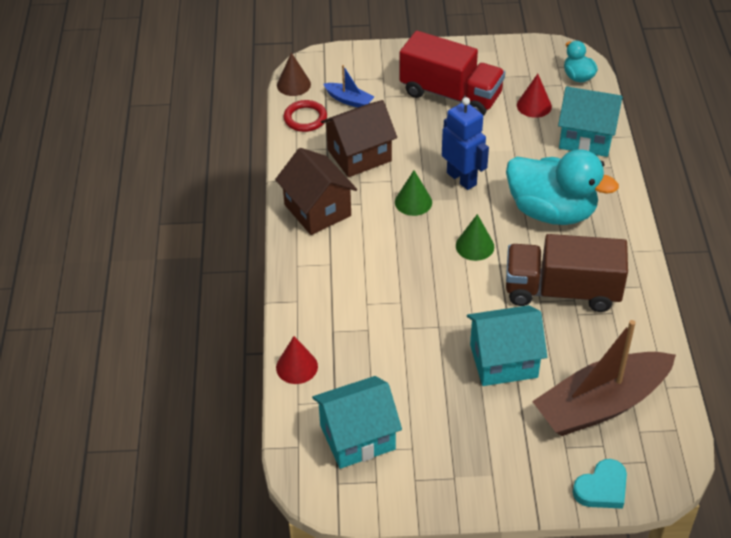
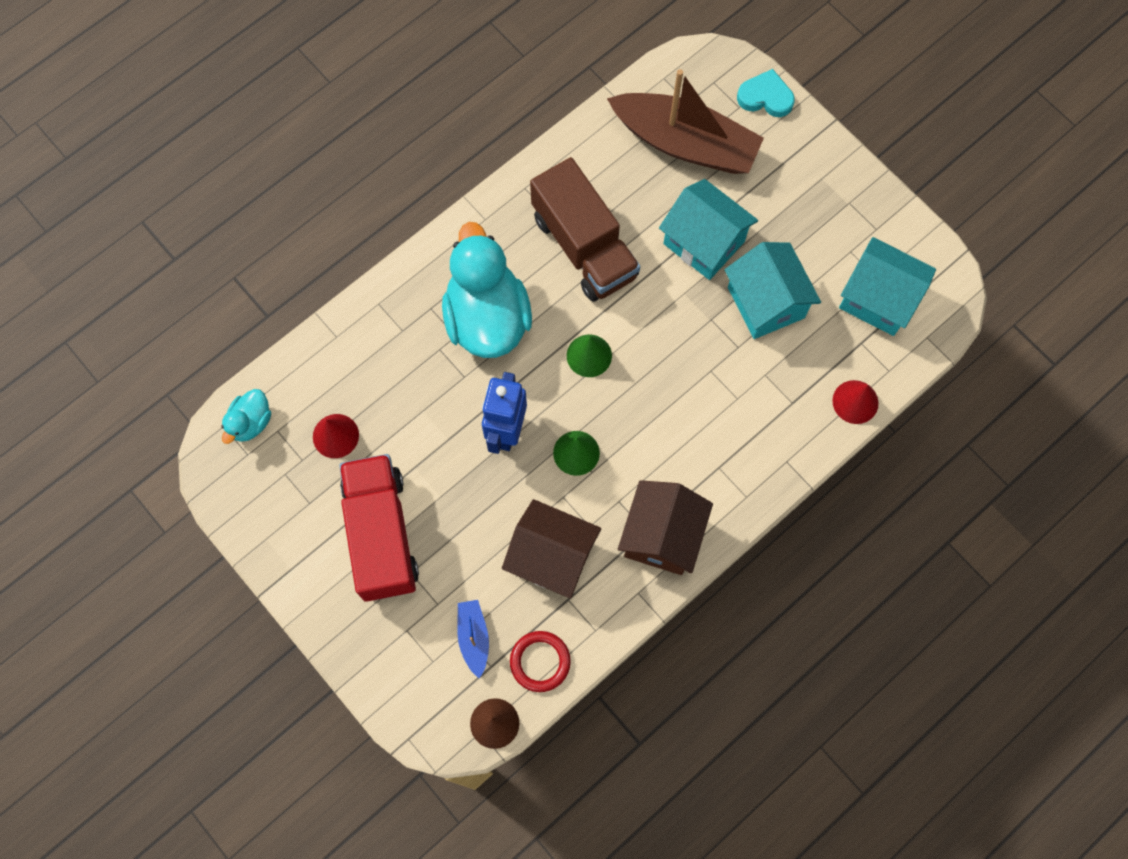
camera: 130 degrees left, 25 degrees up
(586, 137) = (350, 352): turquoise house -> turquoise house (766, 302)

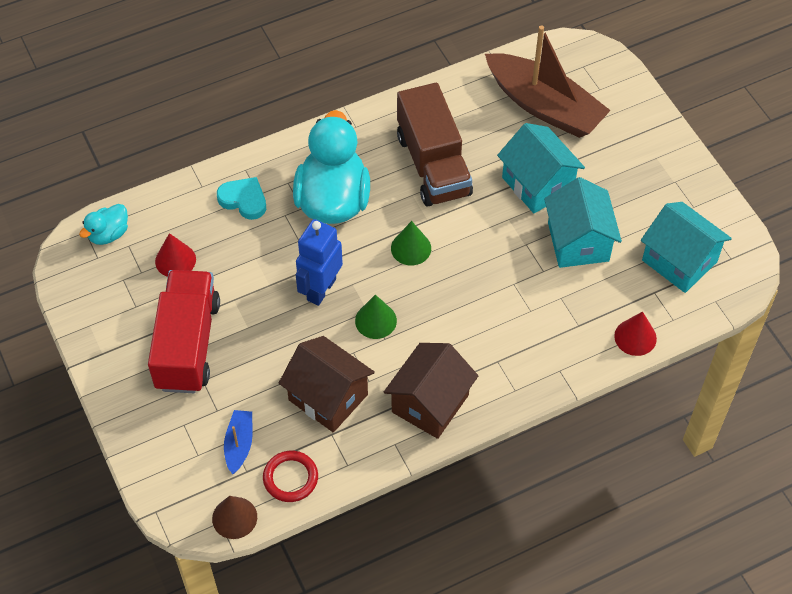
camera: 15 degrees right, 15 degrees down
(765, 97) = (624, 86): turquoise heart -> turquoise heart (244, 200)

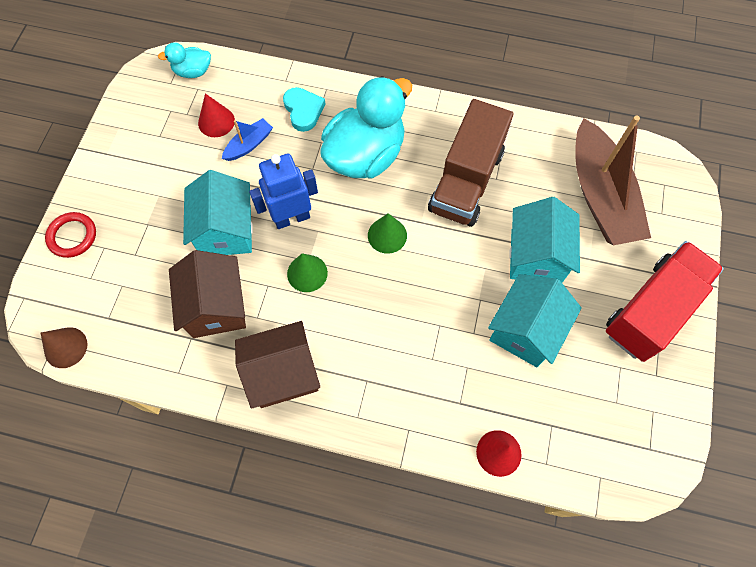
camera: 40 degrees right, 10 degrees up
(187, 344) = (164, 190): red truck -> red truck (652, 310)
(239, 444) = (123, 293): blue boat -> blue boat (249, 144)
(290, 478) = (130, 349): red ring -> red ring (72, 236)
(679, 261) = (599, 415): turquoise house -> turquoise house (226, 230)

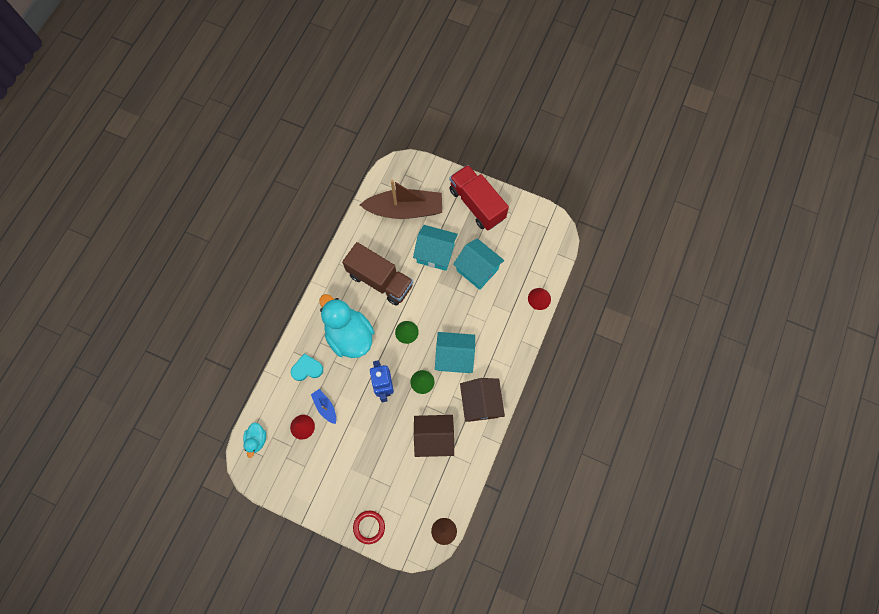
camera: 80 degrees left, 5 degrees up
(226, 230) = (384, 427): turquoise house -> turquoise house (454, 357)

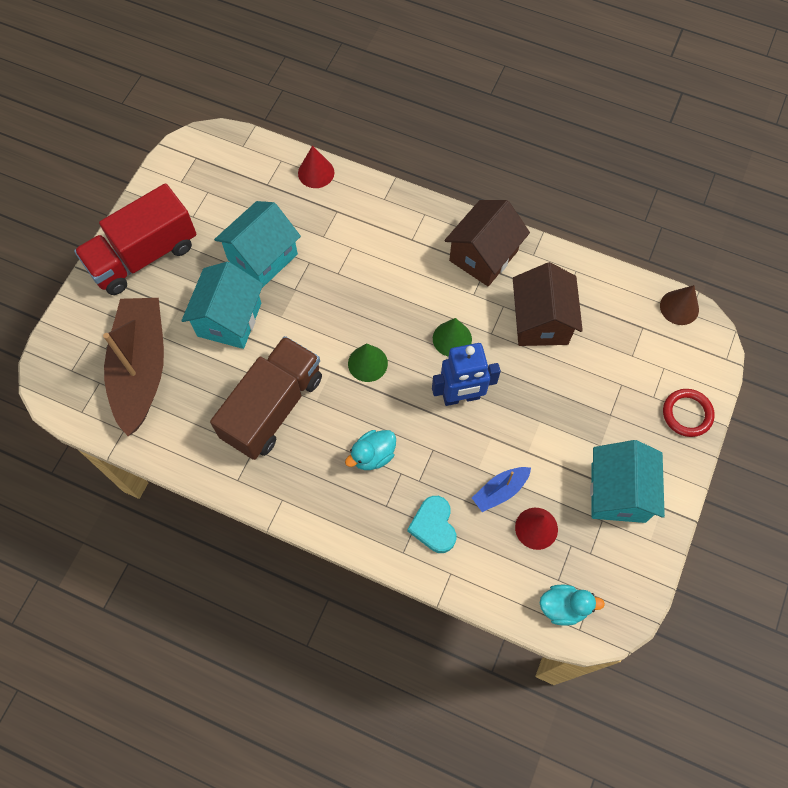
camera: 90 degrees left, 5 degrees down
(349, 335) = (373, 455): turquoise duck -> turquoise duck, size x0.47
(454, 357) = (410, 291): turquoise house -> turquoise house (618, 492)
(480, 403) = (483, 256): brown house -> brown house turned 45 degrees counterclockwise

